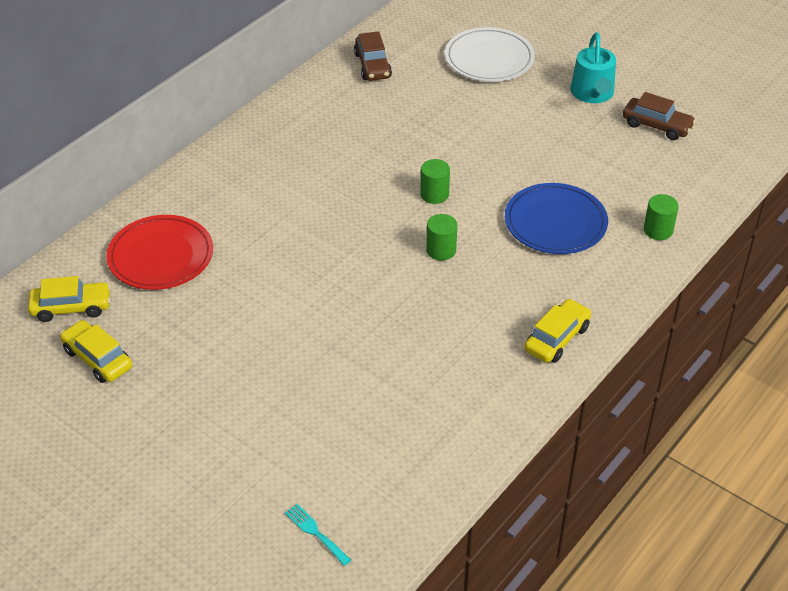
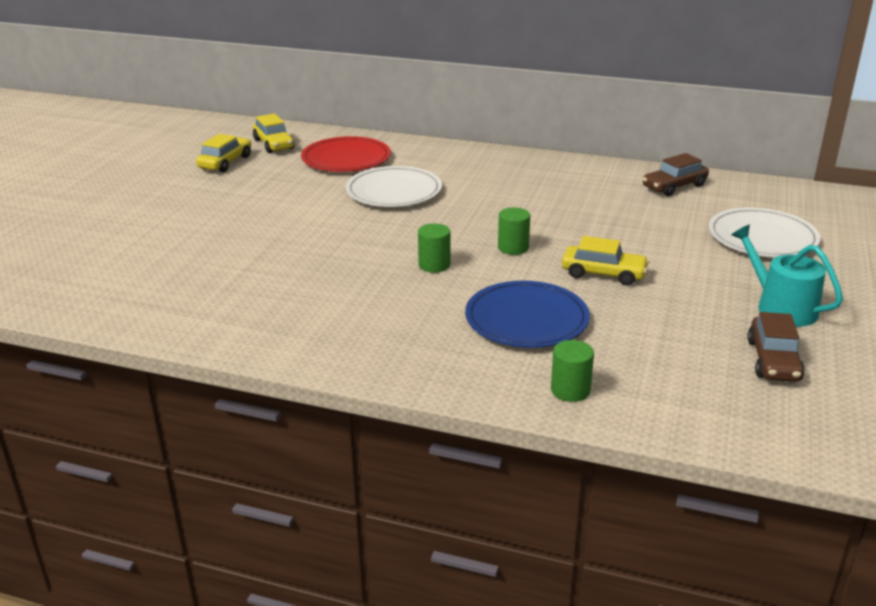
camera: 70 degrees right, 15 degrees down
(271, 239) = (394, 191): none -> white plate
(315, 532) = (58, 273): turquoise fork -> none
(557, 338) = (342, 349): yellow car -> yellow car (603, 274)
(592, 94) = (780, 307): turquoise watering can -> turquoise watering can turned 75 degrees clockwise

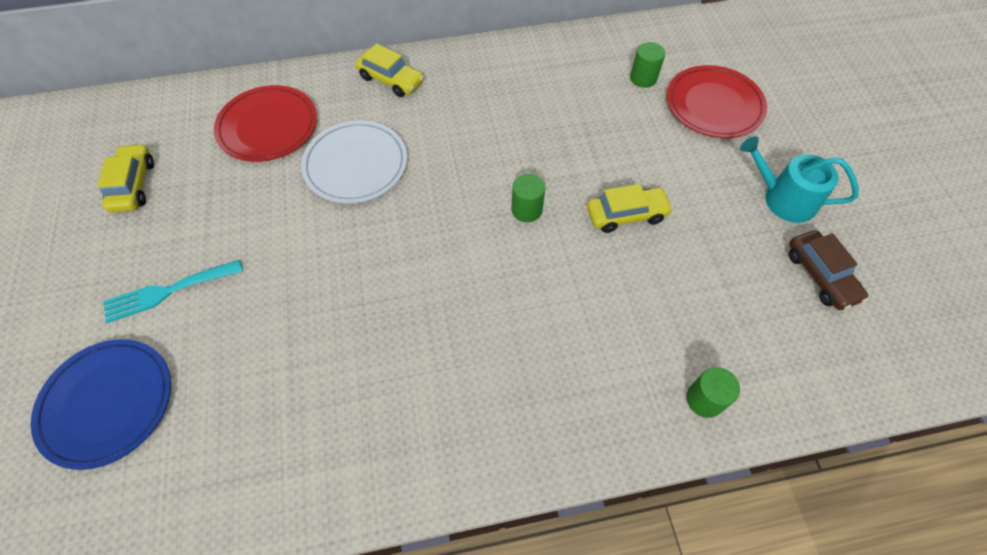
camera: 30 degrees left, 30 degrees up
(199, 213) = (168, 291): none -> turquoise fork
(274, 144) = (168, 130): yellow car -> yellow car (391, 80)
(434, 265) = (474, 270): green cylinder -> green cylinder (643, 78)
(526, 319) = (607, 315): blue plate -> blue plate (107, 403)
(674, 186) = (602, 55): brown car -> none
(762, 238) = (714, 105): white plate -> red plate

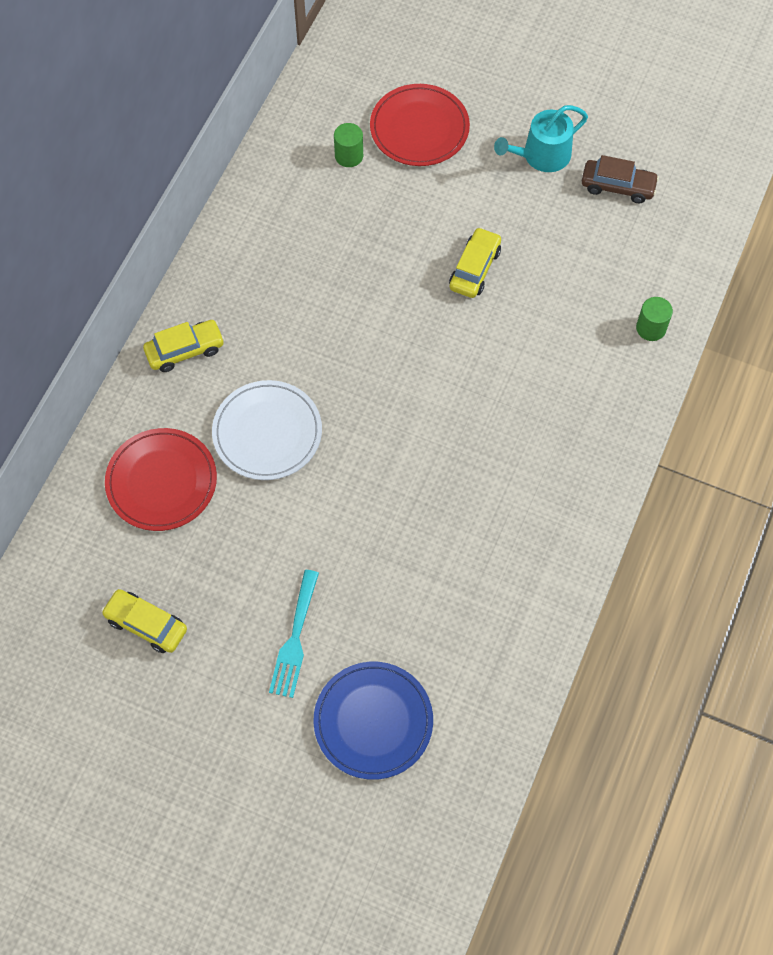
camera: 55 degrees left, 5 degrees up
(526, 209) = (416, 333): green cylinder -> none

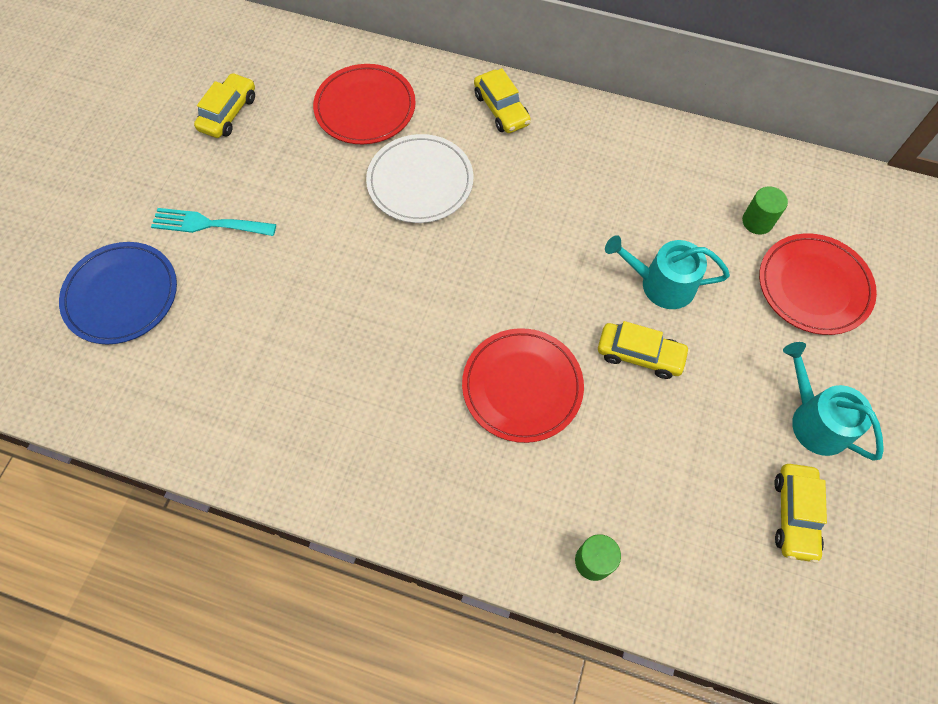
camera: 85 degrees right, 0 degrees up
(406, 241) = (661, 284): none -> turquoise watering can
(498, 363) = (522, 386): none -> red plate
(618, 186) = (794, 515): brown car -> yellow car

